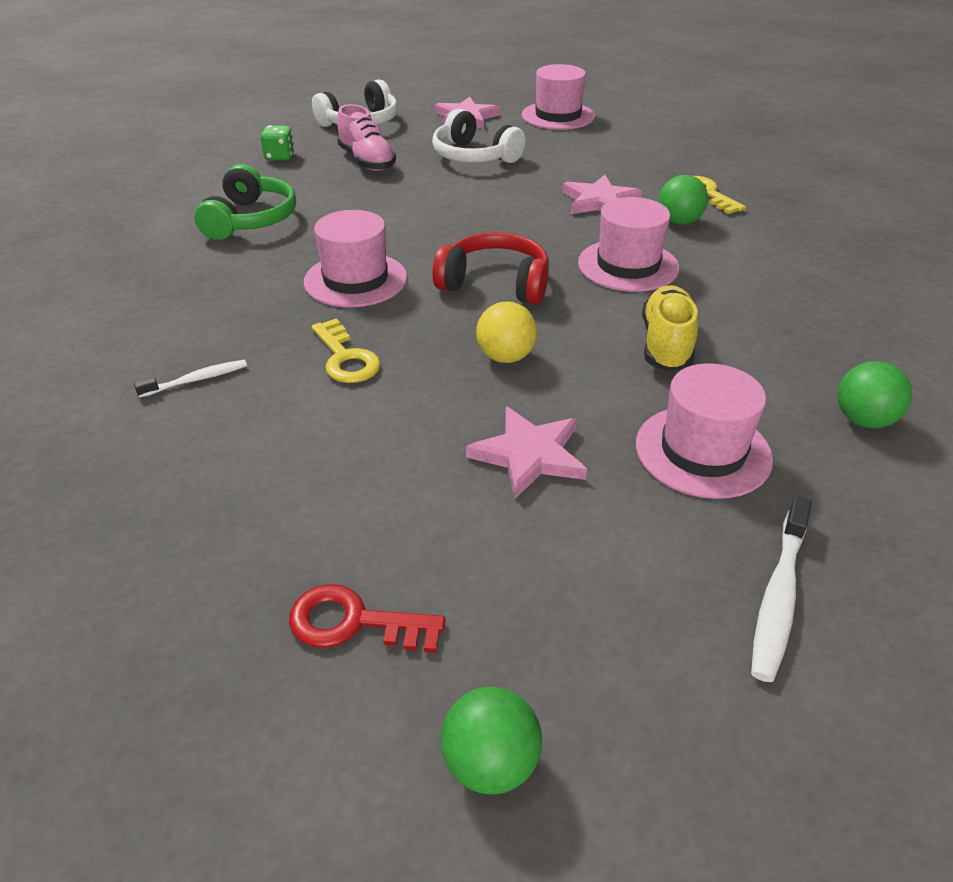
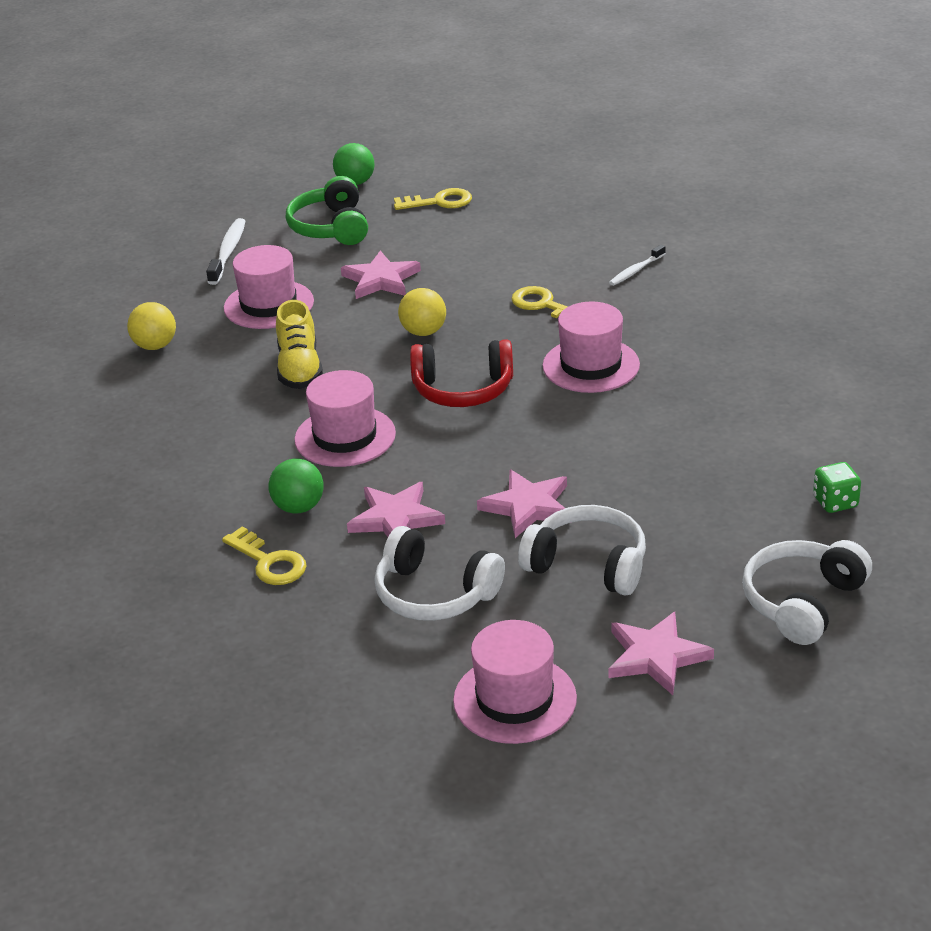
camera: 165 degrees right, 5 degrees down
(250, 220) = (757, 404): green headphones -> green headphones (331, 227)
(354, 622) = (439, 202): red key -> yellow key
(367, 161) = (718, 521): pink shoe -> none
(493, 191) = (528, 506): none -> pink star
(586, 160) = (434, 594): none -> white headphones
(863, 420) = (155, 346): green ball -> yellow ball

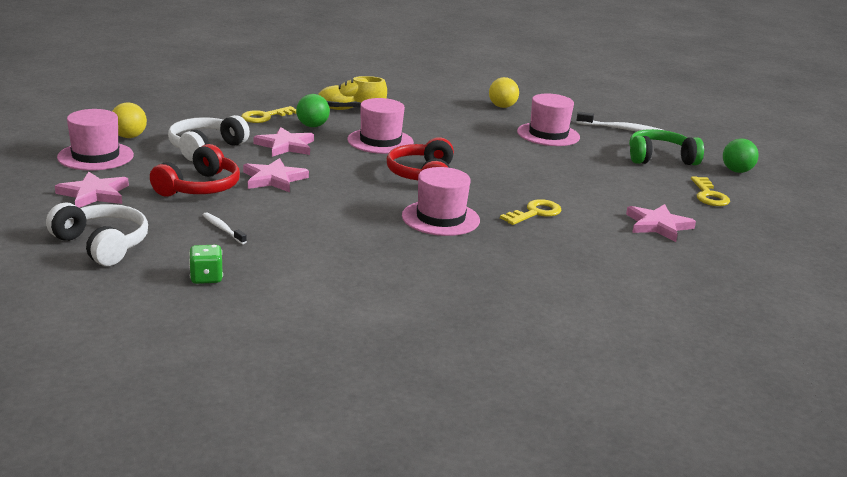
camera: 90 degrees right, 10 degrees down
(299, 368) = (465, 136): yellow shoe -> yellow shoe (351, 109)
(381, 280) = (580, 166): pink star -> pink star (658, 225)
(424, 332) = (503, 172): yellow ball -> yellow ball (129, 137)
(588, 564) = (200, 188): white headphones -> red headphones
(636, 271) = (590, 255): white toothbrush -> white toothbrush (223, 229)

